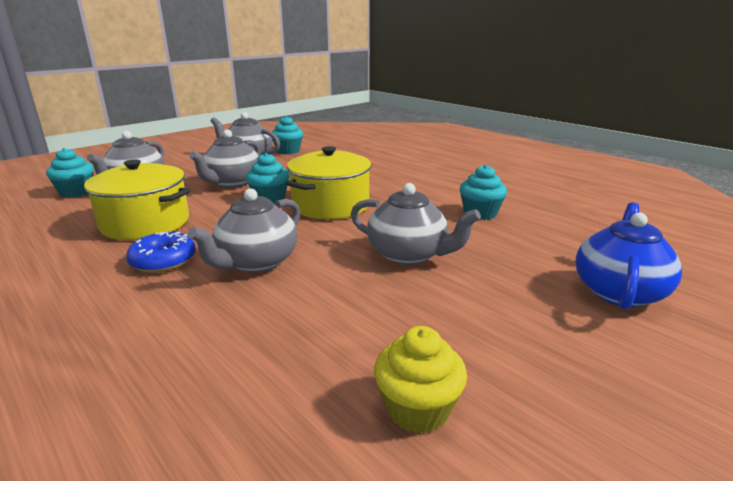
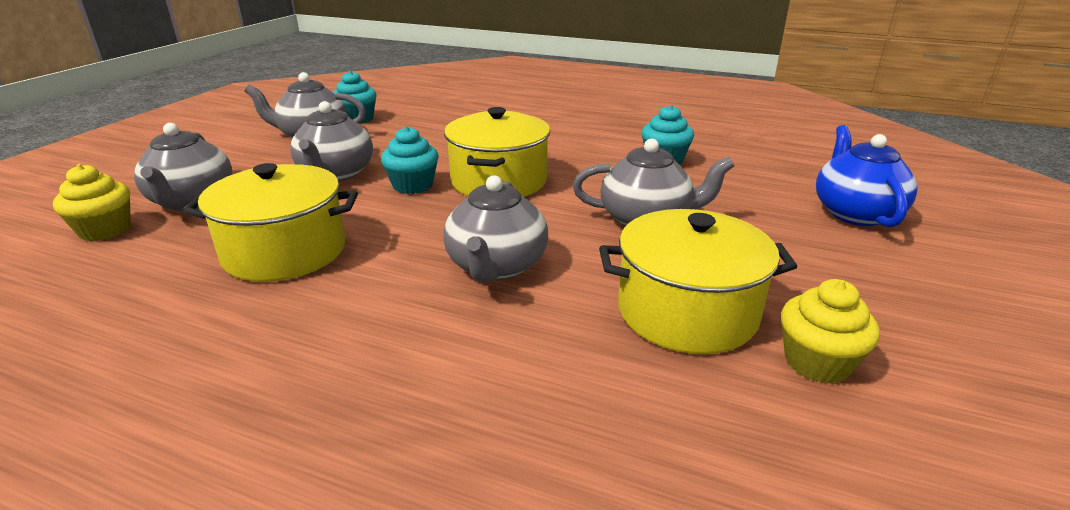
camera: 25 degrees left, 5 degrees up
(76, 192) = (105, 230): turquoise cupcake -> yellow cupcake
(163, 261) = (378, 292): blue donut -> none
(354, 332) = (687, 312): none -> yellow pot

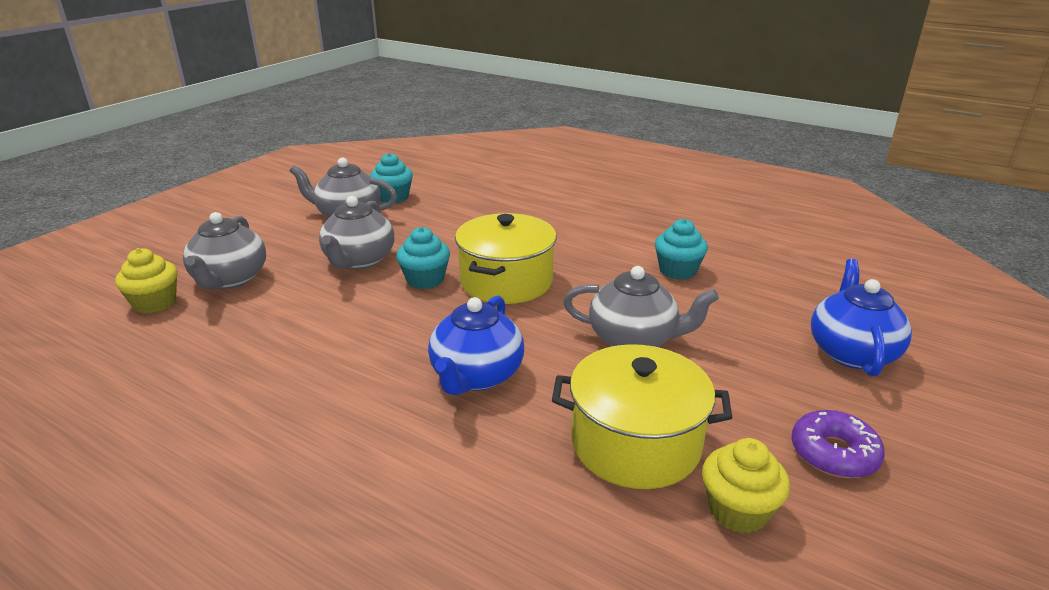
camera: 10 degrees right, 0 degrees up
(285, 251) = (297, 340): yellow pot -> none
(496, 267) = (476, 376): grey teapot -> blue teapot
(883, 300) = (833, 453): none -> purple donut

